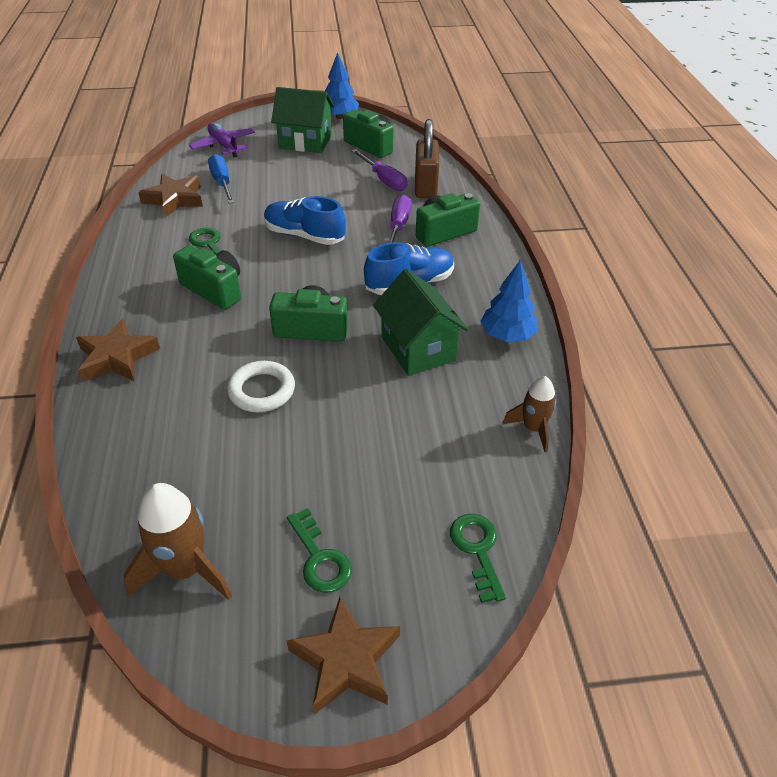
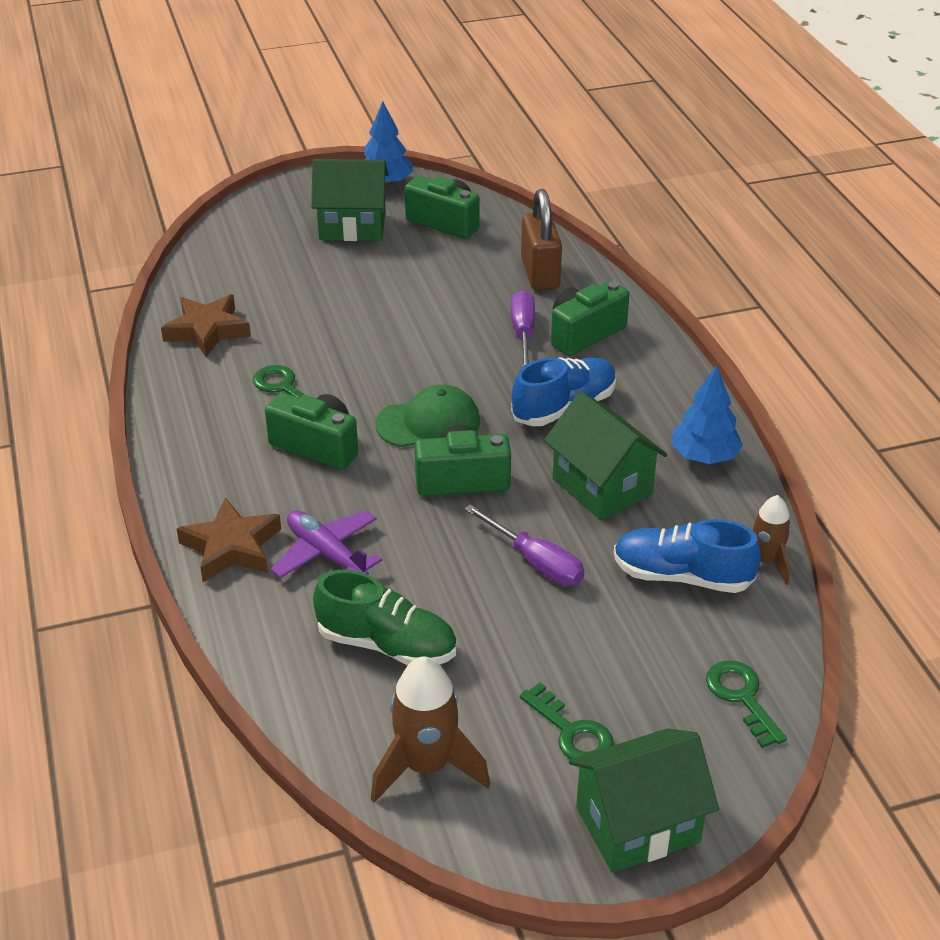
camera: 10 degrees left, 5 degrees down
(199, 454) = (387, 645): none -> green shoe
(222, 183) = (262, 299): blue screwdriver -> none
(224, 146) = (241, 245): purple plane -> purple plane (326, 554)
(262, 390) = (431, 562): white ring -> none
(303, 283) = (428, 423): none -> green cap
(304, 235) = (405, 360): blue shoe -> blue shoe (682, 576)
(346, 661) = (637, 824): brown star -> green house
(384, 180) = (481, 270): purple screwdriver -> purple screwdriver (535, 562)

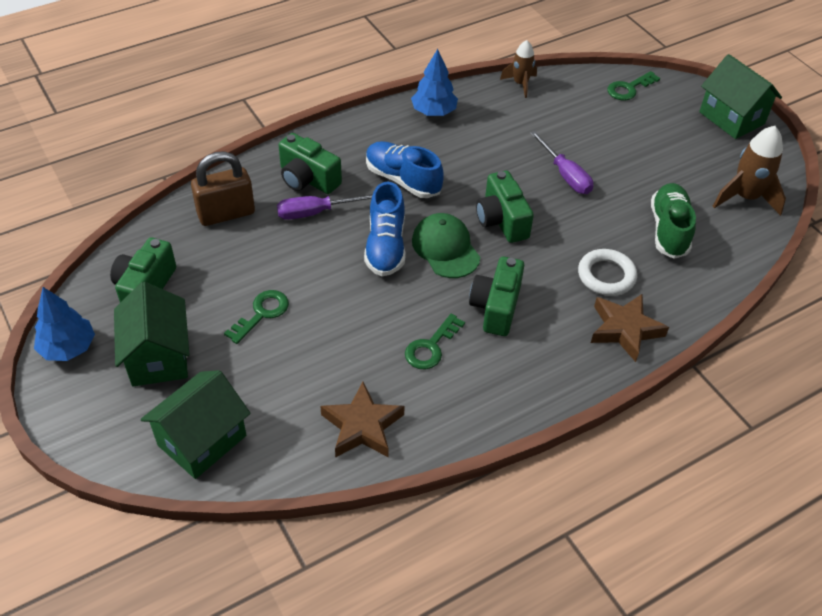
camera: 105 degrees left, 10 degrees up
(326, 554) = (606, 276): purple plane -> white ring
(535, 562) = (565, 175): purple screwdriver -> purple screwdriver turned 120 degrees clockwise
(572, 732) = (688, 146): green key -> green key (262, 313)
(602, 487) = (482, 153): green house -> green house (202, 440)
(682, 576) = (548, 114): blue shoe -> blue shoe (385, 246)

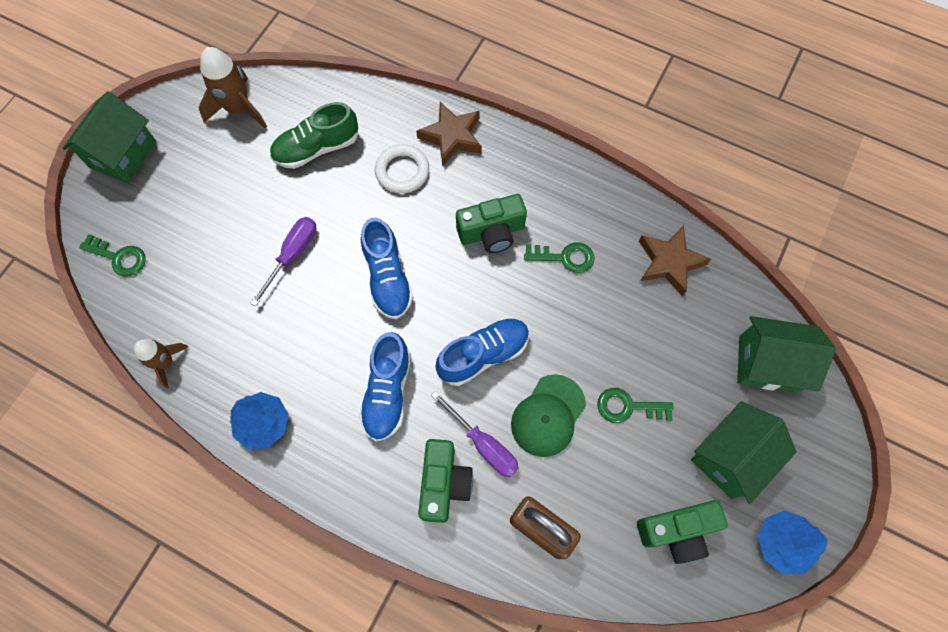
camera: 120 degrees left, 20 degrees up
(445, 248) = (452, 305): green cap -> green cap (548, 415)
(501, 220) = (387, 278): green camera -> blue shoe

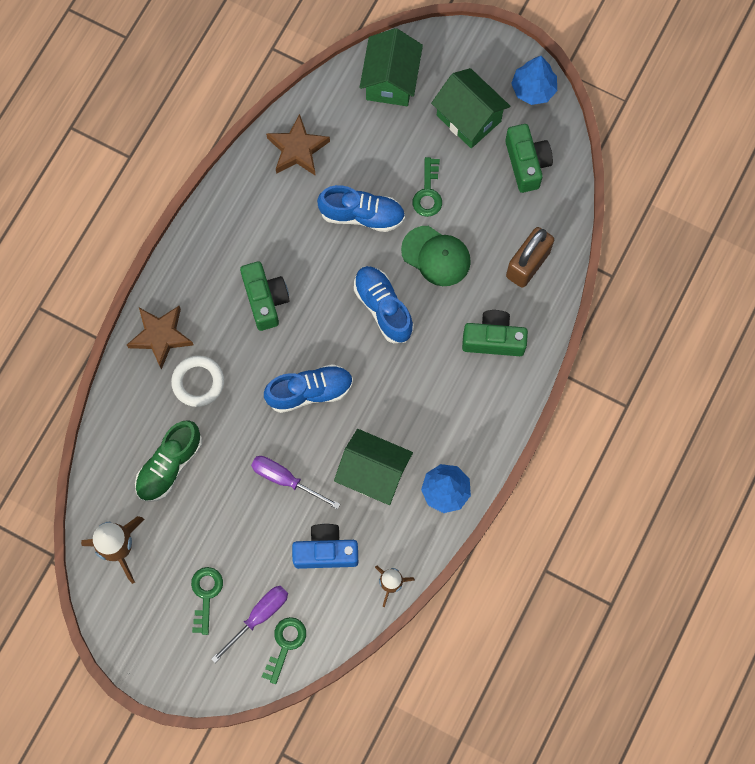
camera: 90 degrees left, 5 degrees up
(123, 154) = (170, 660): green house -> green house (373, 473)
(211, 295) = (326, 551): none -> blue camera
(317, 148) = (169, 465): green shoe -> green shoe turned 60 degrees clockwise
(387, 392) = (417, 387): blue shoe -> blue shoe (362, 215)
(483, 444) = (460, 308): purple screwdriver -> purple screwdriver (258, 616)
(565, 257) = (291, 236): green key -> green key (206, 594)

